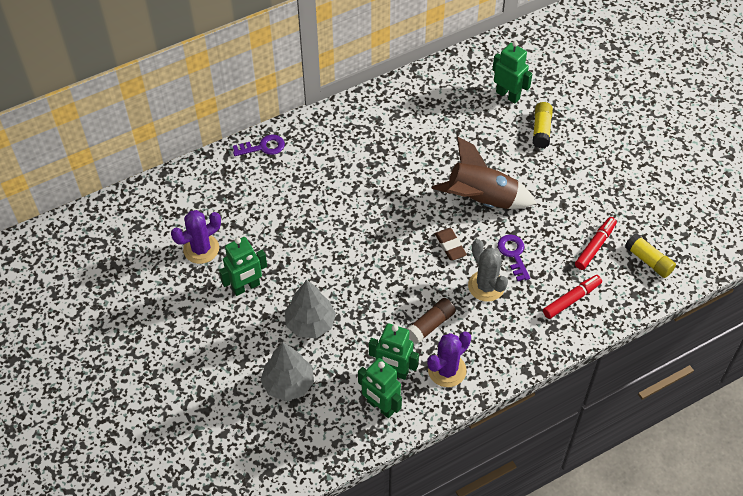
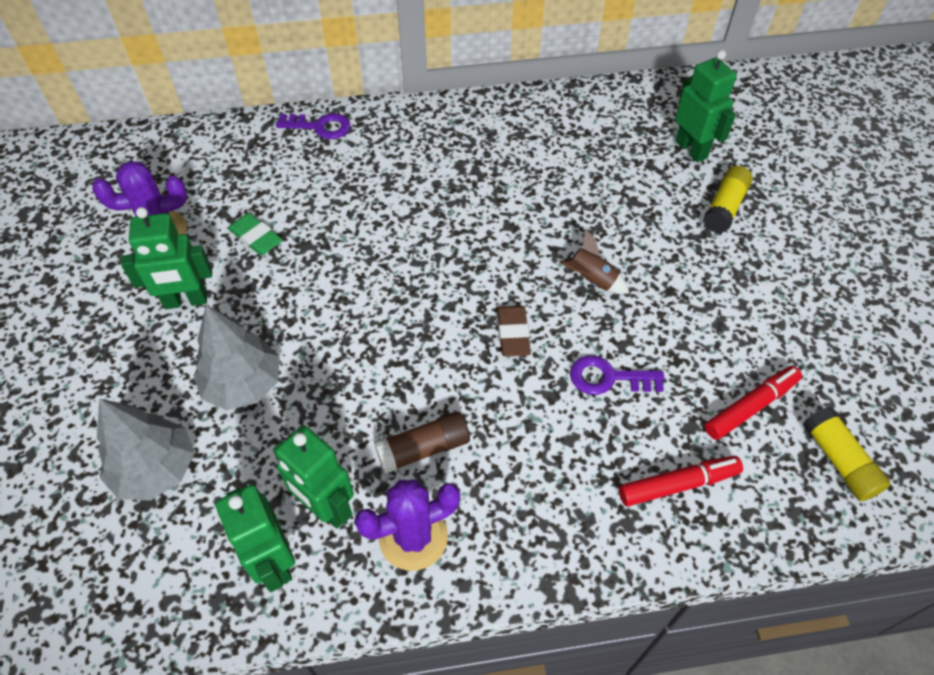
camera: 20 degrees right, 0 degrees up
(265, 235) = (256, 237): none -> green eraser
(481, 200) = (591, 280): brown rocket -> brown rocket, size x0.46
(486, 286) = (542, 414): grey cactus -> none
(513, 254) = (608, 378): purple key -> purple key turned 90 degrees counterclockwise

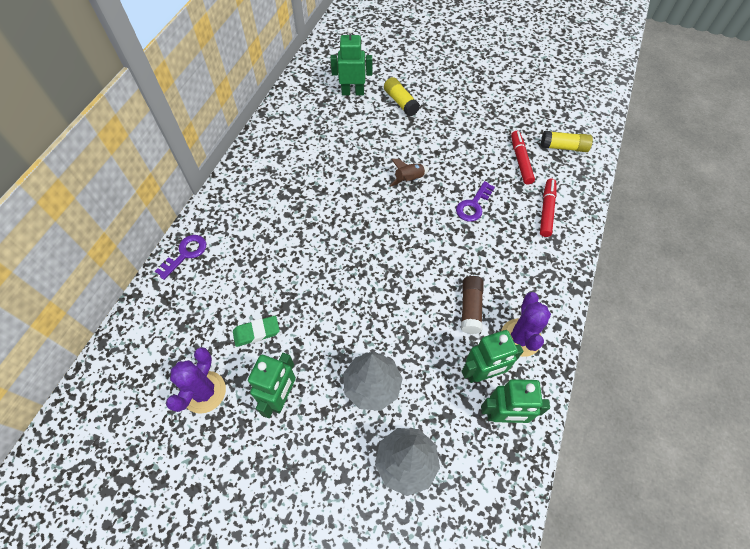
camera: 60 degrees left, 5 degrees up
(513, 333) = (421, 231): brown eraser -> none

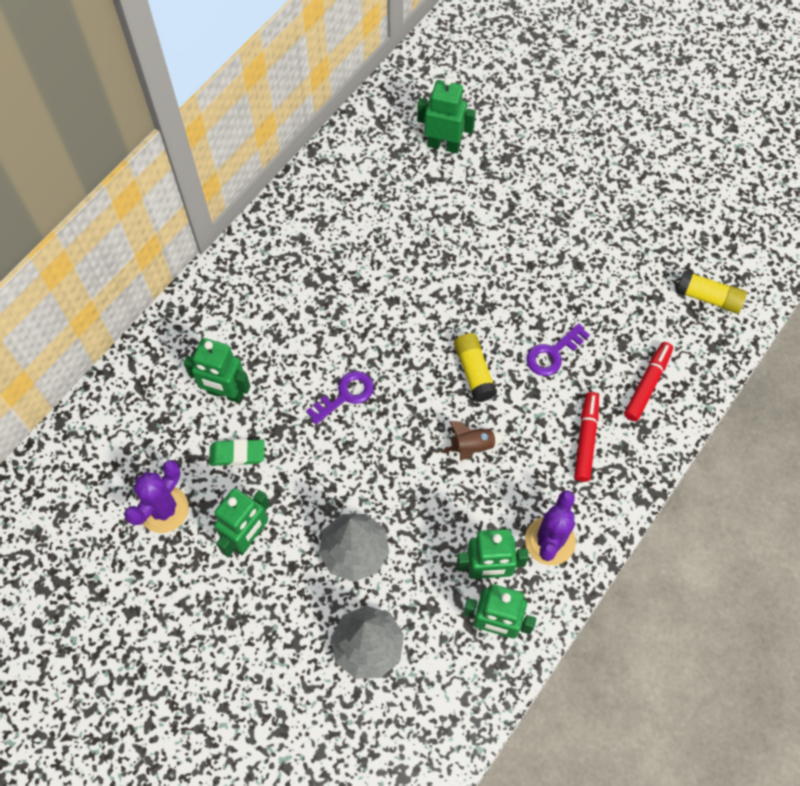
camera: 15 degrees right, 5 degrees up
(185, 254) = (174, 333): purple key -> purple key (345, 395)
(236, 288) = (225, 393): none -> green robot
(401, 102) = (505, 176): yellow glue stick -> yellow glue stick (474, 372)
(409, 179) = (480, 297): brown rocket -> brown rocket (472, 447)
(470, 308) = (501, 489): brown glue stick -> none
(520, 160) = (640, 304): red marker -> red marker (586, 439)

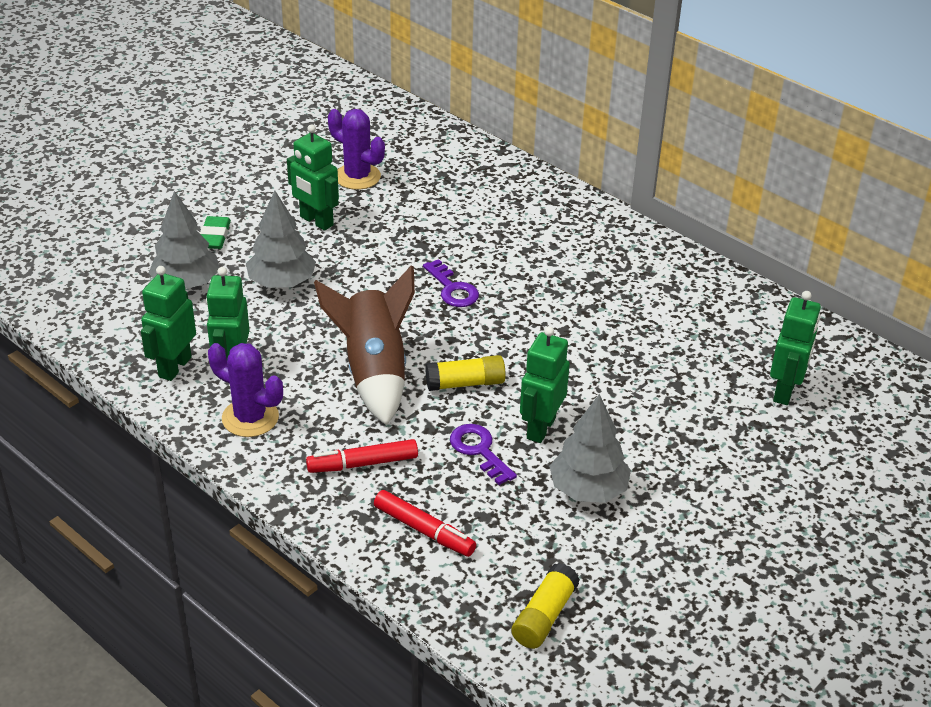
camera: 95 degrees right, 25 degrees down
(225, 393) = (468, 215): green robot -> green robot (540, 428)
(237, 454) = (402, 219): green eraser -> green eraser (214, 236)
(472, 447) = (374, 372): brown rocket -> brown rocket, size x2.19
(579, 275) = (588, 489): none -> grey tree
(586, 439) = (362, 463): red marker -> red marker turned 150 degrees clockwise

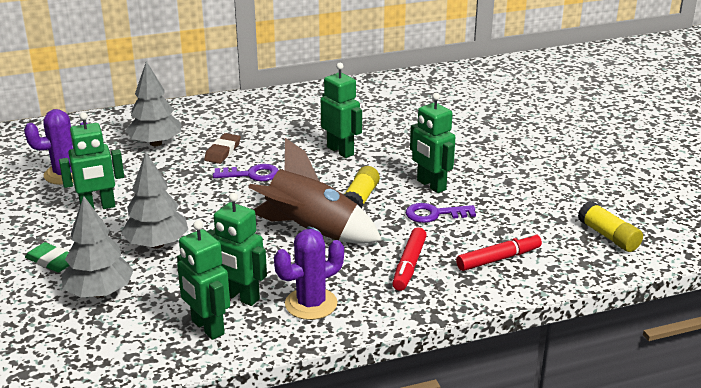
camera: 60 degrees left, 10 degrees down
(482, 251) = (222, 151): none -> brown eraser
(588, 489) = (503, 186): grey tree -> grey tree (156, 143)
(785, 391) = (465, 100): green robot -> green robot (340, 151)

